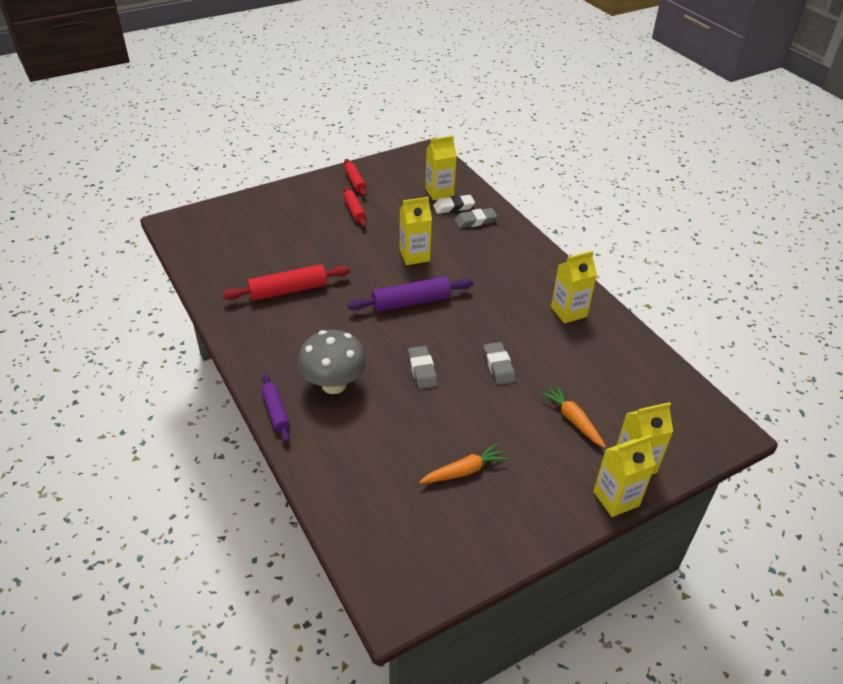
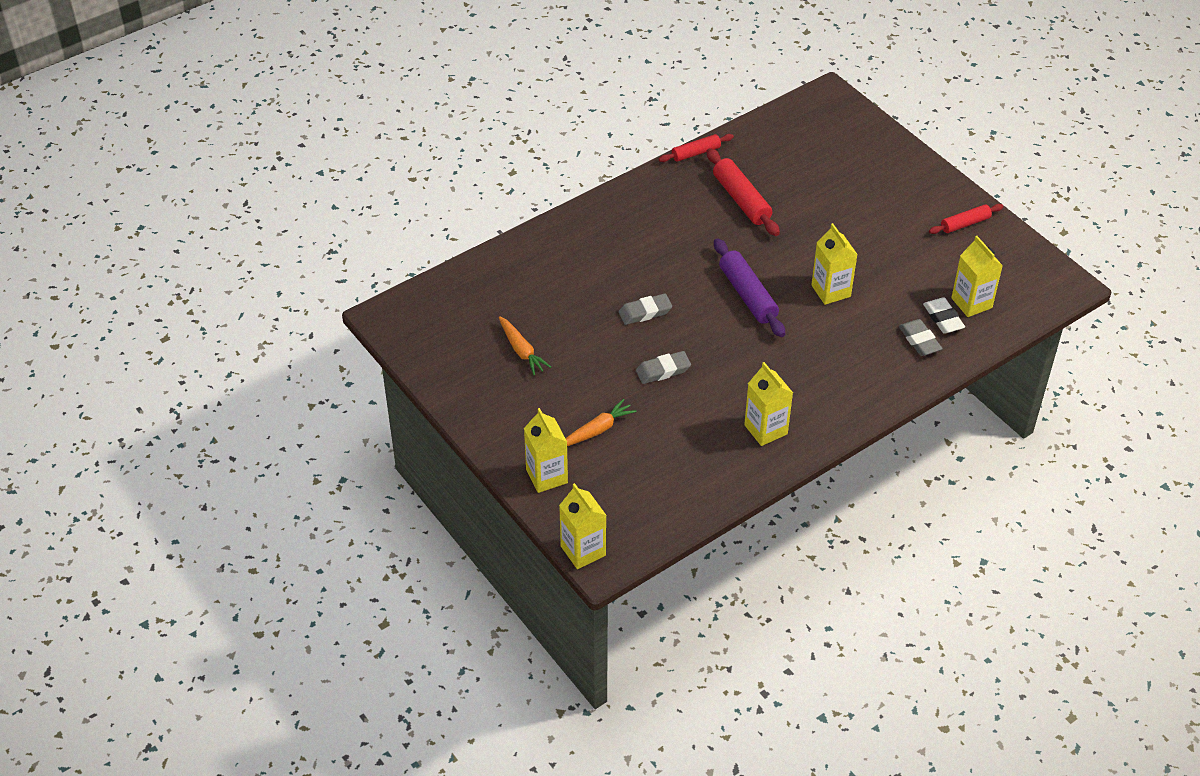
camera: 85 degrees right, 5 degrees up
(276, 412) = (572, 219): purple rolling pin -> none
(334, 384) = (613, 252): grey mushroom -> none
(354, 210) = (903, 231): red rolling pin -> red rolling pin (696, 153)
(616, 498) = (503, 459): yellow carton -> yellow carton (583, 551)

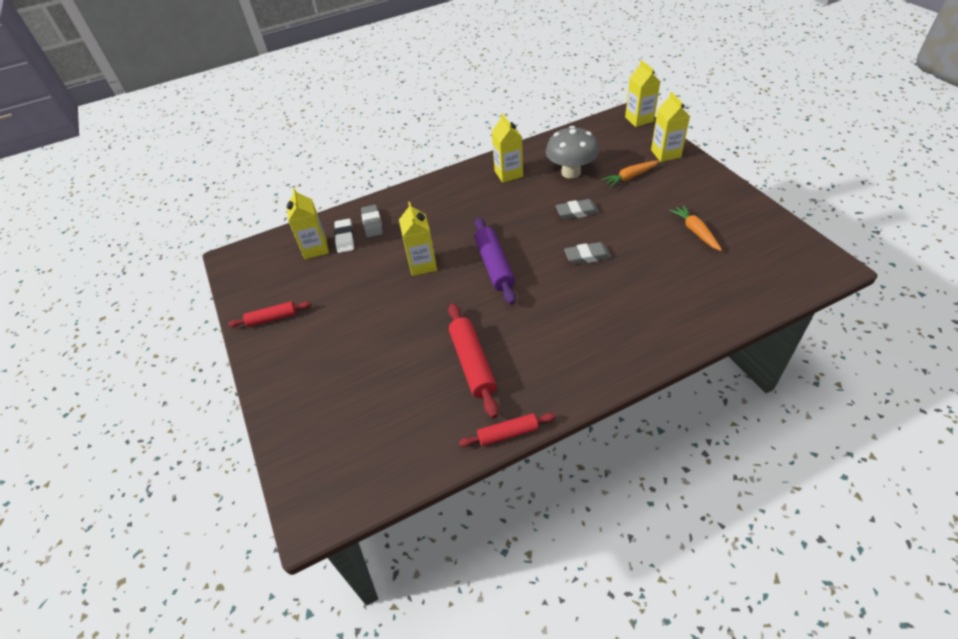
camera: 165 degrees left, 0 degrees up
(678, 435) = (571, 172): none -> grey mushroom

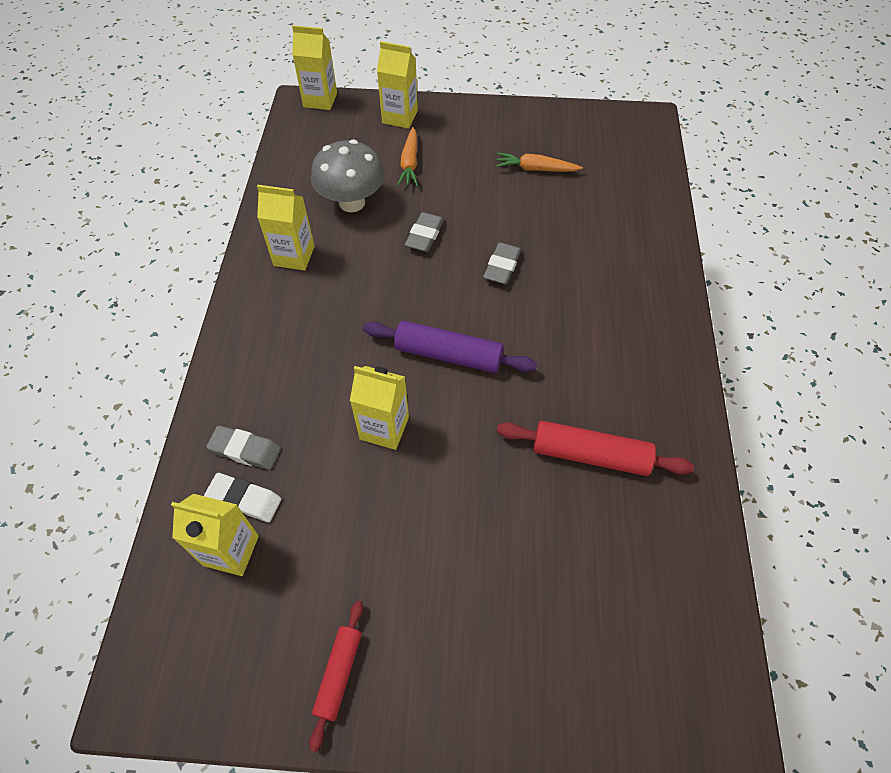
camera: 65 degrees left, 10 degrees up
(508, 433) = (707, 470): red rolling pin -> none

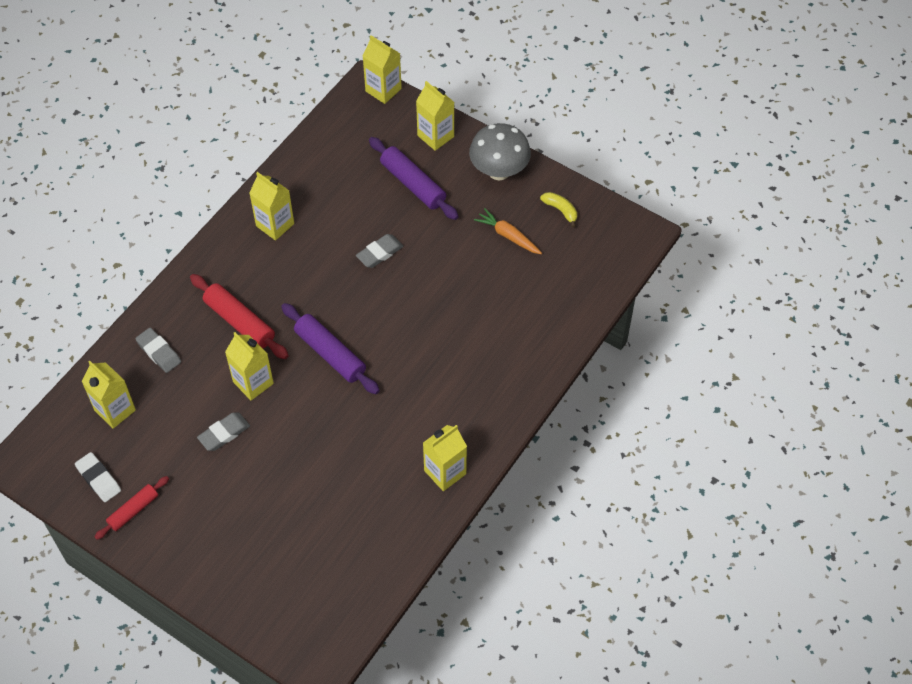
camera: 30 degrees right, 0 degrees up
(244, 499) = (140, 384): white eraser -> white eraser (98, 479)
(352, 202) = (345, 199): grey mushroom -> grey mushroom (499, 171)
(410, 163) = (413, 184): orange carrot -> purple rolling pin
(502, 266) = (417, 306): grey eraser -> grey eraser (224, 433)
(563, 130) = (560, 210): none -> yellow banana
(590, 454) = (372, 469): red rolling pin -> red rolling pin (240, 322)
(667, 416) = (445, 472): none -> yellow carton

